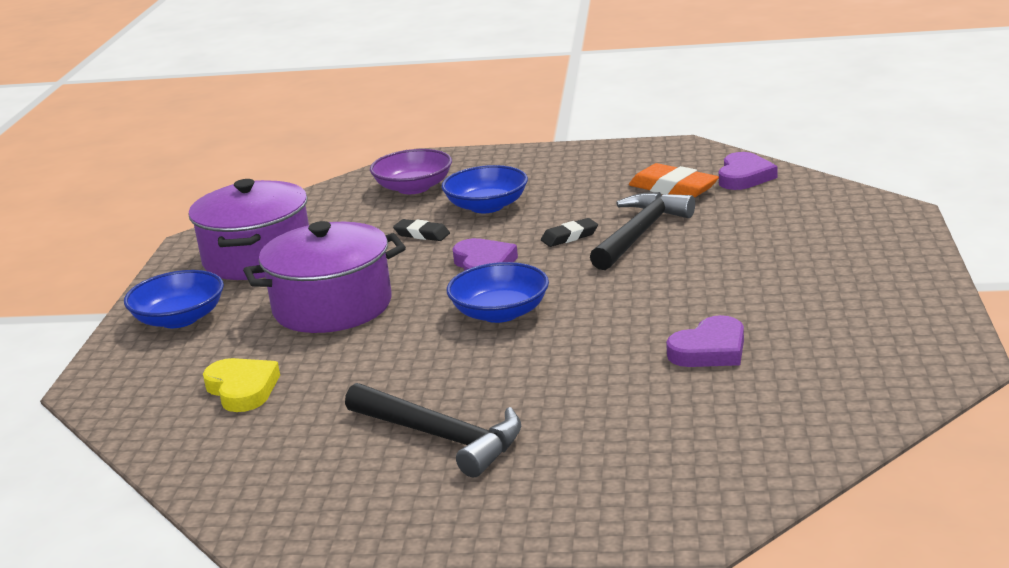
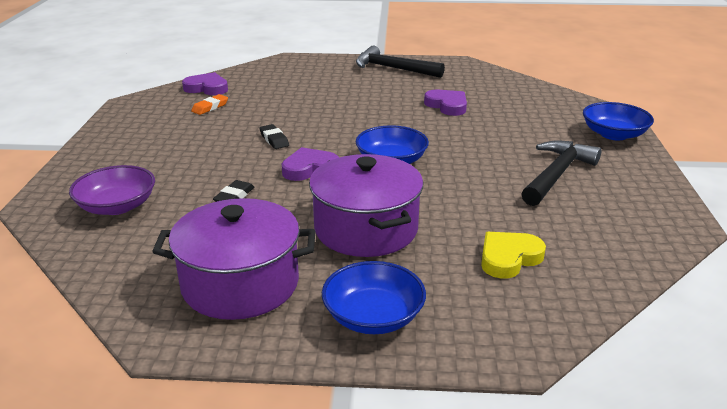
camera: 95 degrees left, 5 degrees up
(487, 206) = (192, 170): blue bowl -> blue bowl (613, 134)
(640, 233) = (281, 118): black hammer -> black hammer (393, 68)
(673, 188) = (210, 107): orange eraser -> orange eraser, size x0.59

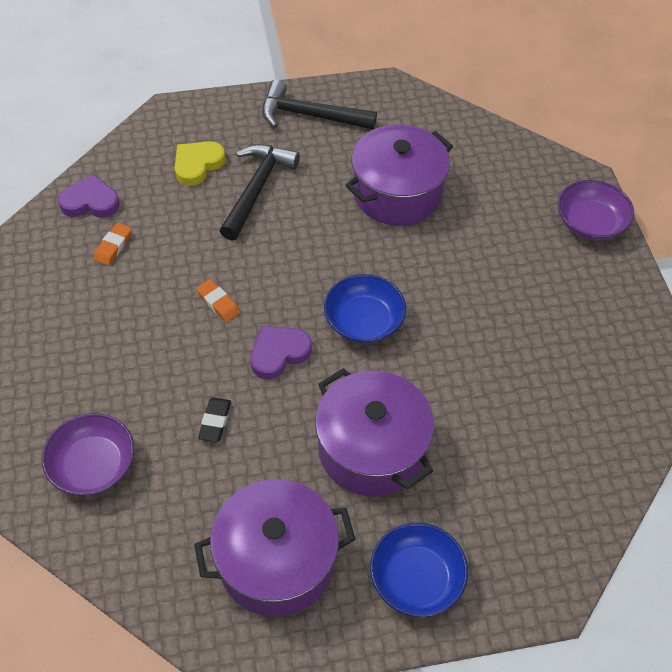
camera: 15 degrees left, 25 degrees up
(274, 139) = (218, 303): black eraser -> orange eraser
(447, 105) = (397, 193): purple heart -> purple pot
(509, 258) = (520, 466): yellow heart -> yellow heart (197, 165)
(556, 174) = (542, 314): black hammer -> black hammer (257, 189)
(613, 134) = (590, 223): blue bowl -> purple bowl

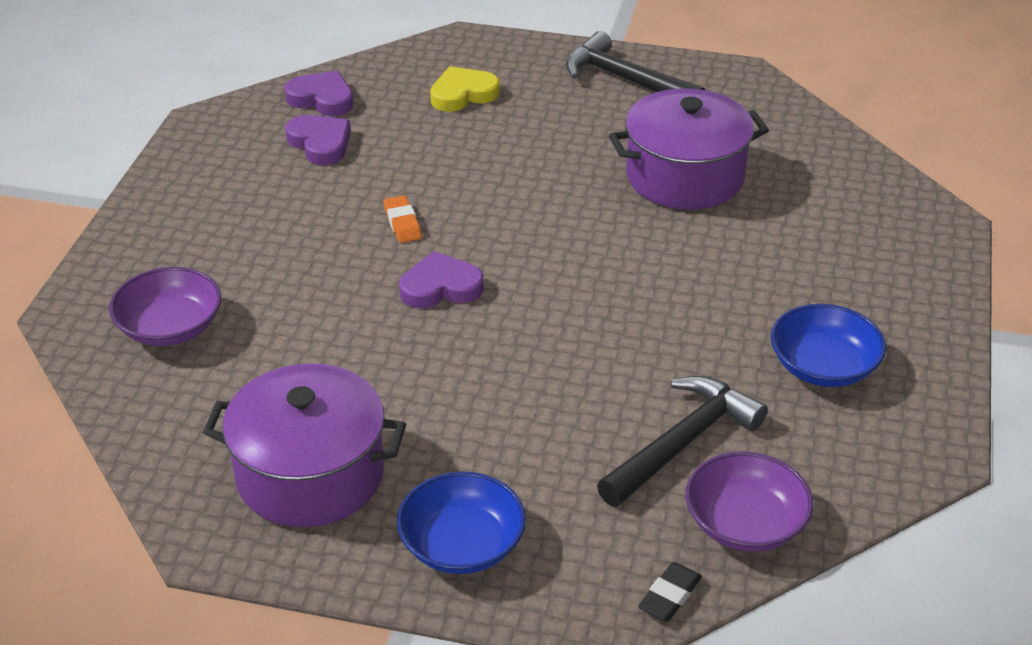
camera: 25 degrees right, 15 degrees down
(113, 246) = (320, 143): orange eraser -> purple heart
(215, 421) = (327, 328): black eraser -> black eraser (670, 596)
(257, 189) = (516, 132): black hammer -> black hammer (682, 443)
(363, 321) = (562, 285): blue bowl -> blue bowl (823, 366)
(371, 449) = (490, 406): purple pot -> none
(590, 223) = (922, 268): purple bowl -> purple bowl (745, 523)

